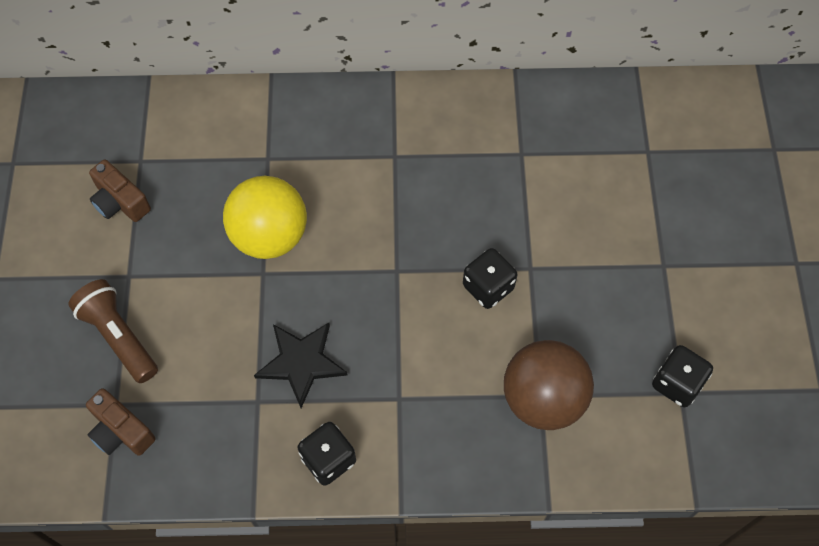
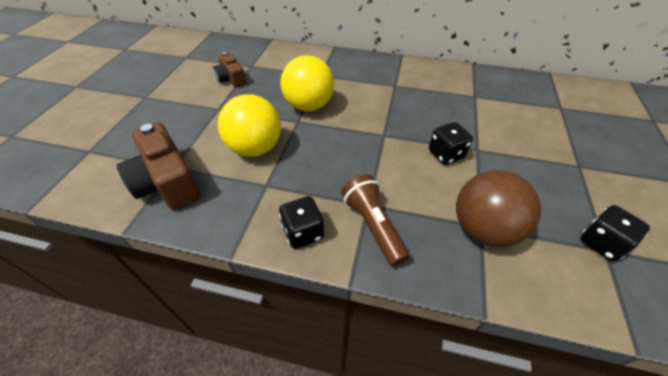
camera: 15 degrees right, 15 degrees down
(119, 337) = (196, 134): brown flashlight -> brown flashlight (373, 226)
(121, 431) = (167, 182): brown camera -> brown camera, size x1.68
(218, 341) = (255, 148): none -> yellow ball
(301, 362) = (304, 169): black star -> none

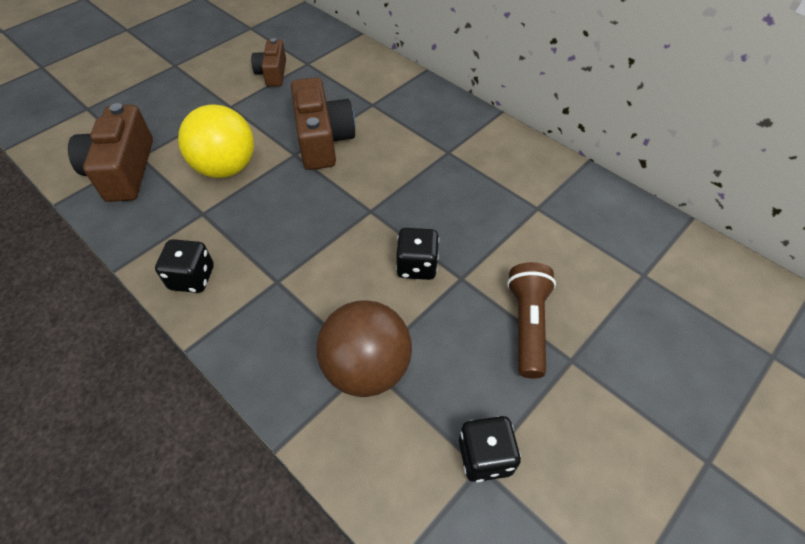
camera: 30 degrees right, 5 degrees up
(309, 106) = (323, 140): yellow ball -> brown camera
(373, 226) = (260, 305): brown flashlight -> brown flashlight (527, 325)

